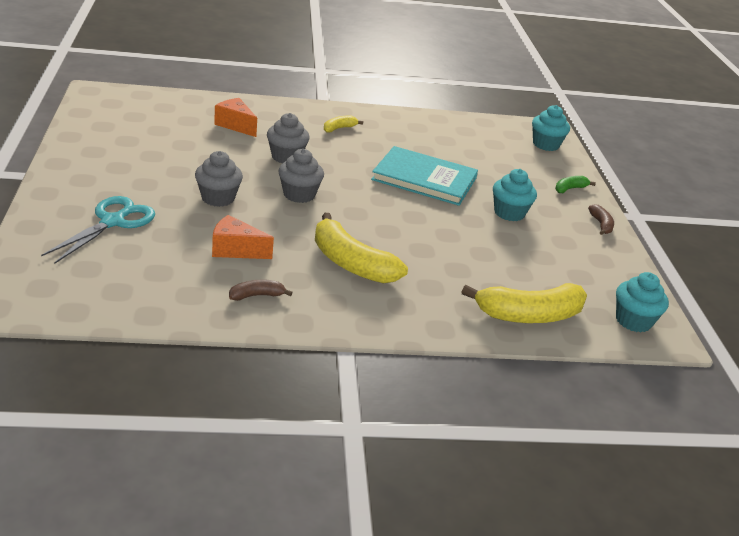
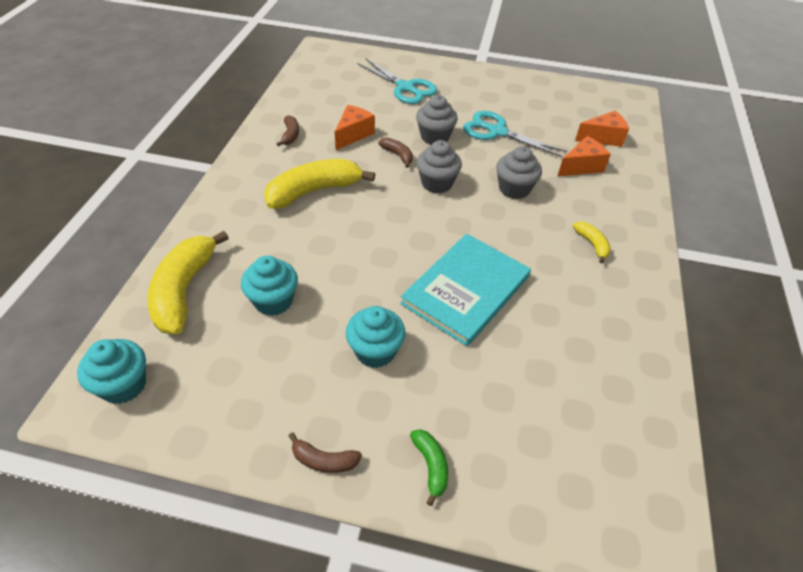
camera: 110 degrees right, 15 degrees up
(182, 112) = (602, 138): none -> orange cheese
(193, 163) = (496, 132): none -> turquoise scissors
(262, 218) = (398, 155): none -> brown banana
(545, 145) = (586, 501): turquoise cupcake -> turquoise cupcake (273, 301)

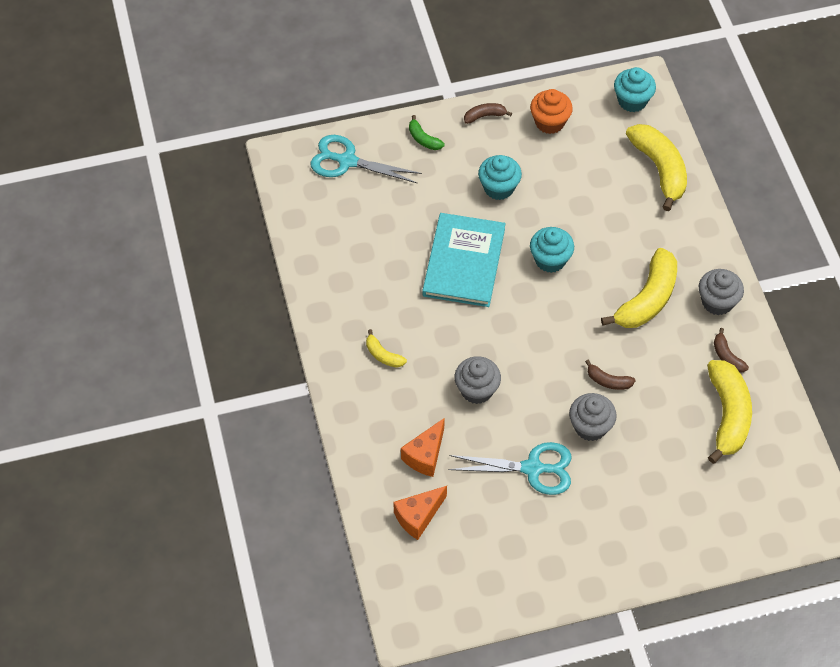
camera: 155 degrees right, 10 degrees up
(248, 406) = (549, 122): none -> orange cupcake
(273, 301) = (593, 190): turquoise cupcake -> turquoise cupcake (550, 260)
(326, 108) = (728, 415): none -> yellow banana
(353, 134) = (670, 388): orange cheese -> none
(406, 88) = (673, 497): turquoise scissors -> turquoise scissors (346, 161)
(437, 183) = (549, 362): grey cupcake -> grey cupcake (717, 302)

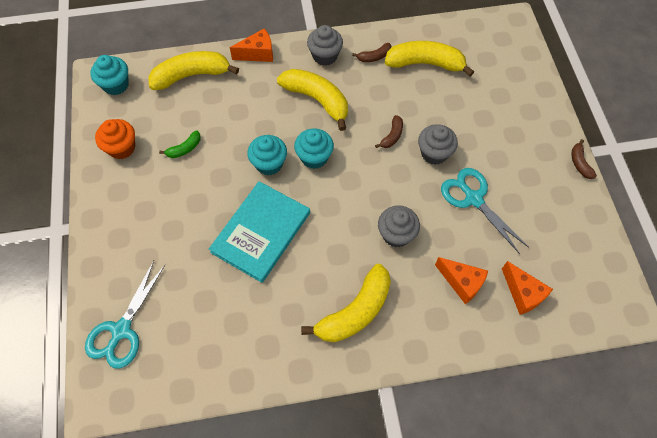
camera: 85 degrees left, 5 degrees up
(383, 355) = (355, 311): yellow banana -> yellow banana, size x2.12
(423, 139) = (112, 255): green banana -> green banana (184, 149)
(464, 262) = (261, 232): turquoise book -> turquoise book turned 75 degrees counterclockwise
(484, 116) = (100, 199): brown banana -> brown banana (579, 163)
(499, 188) = (184, 196): turquoise cupcake -> turquoise cupcake (314, 157)
(533, 468) = (473, 198): turquoise scissors -> turquoise scissors turned 45 degrees counterclockwise
(706, 231) = (258, 53): none -> orange cheese

